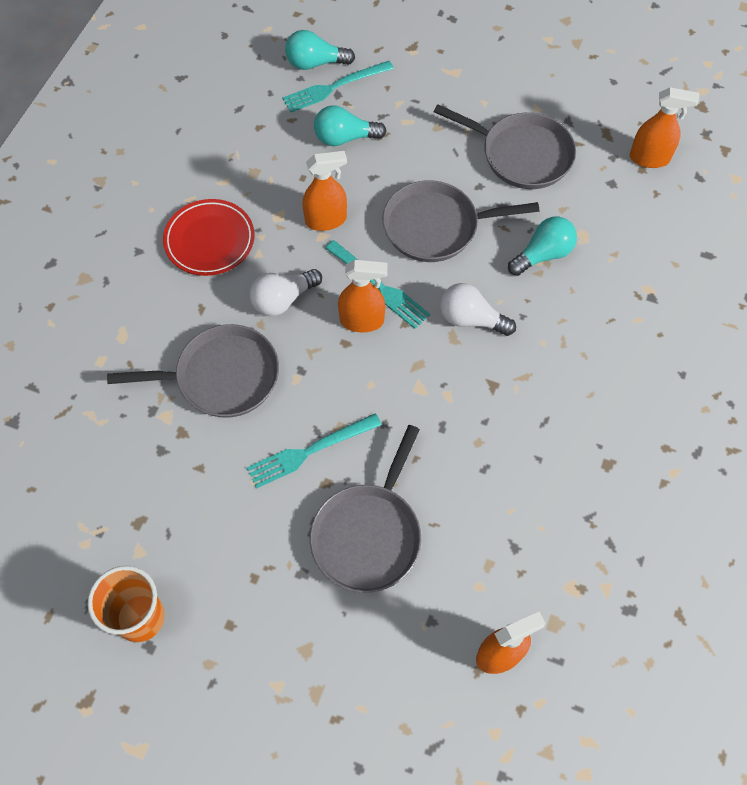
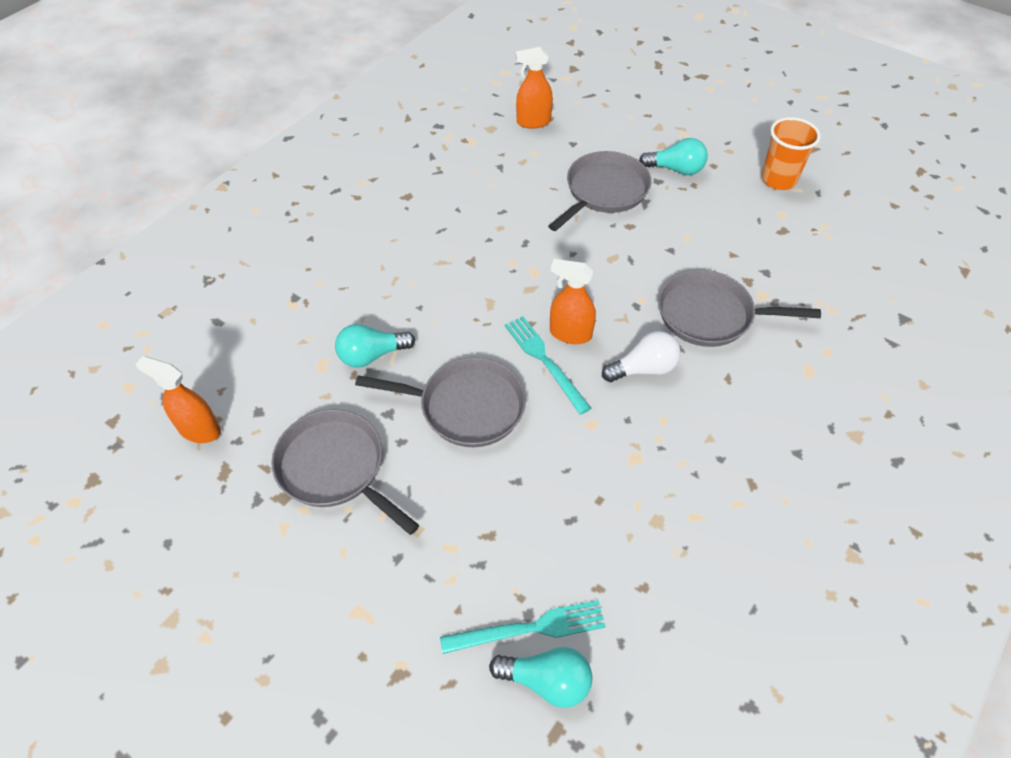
camera: 165 degrees left, 10 degrees down
(209, 240) = (716, 447): red plate -> none
(310, 451) = (638, 248): turquoise fork -> none
(326, 220) = (582, 441): orange spray bottle -> none
(344, 138) = (536, 542): turquoise light bulb -> turquoise light bulb (676, 169)
(471, 319) = (468, 314): white light bulb -> none

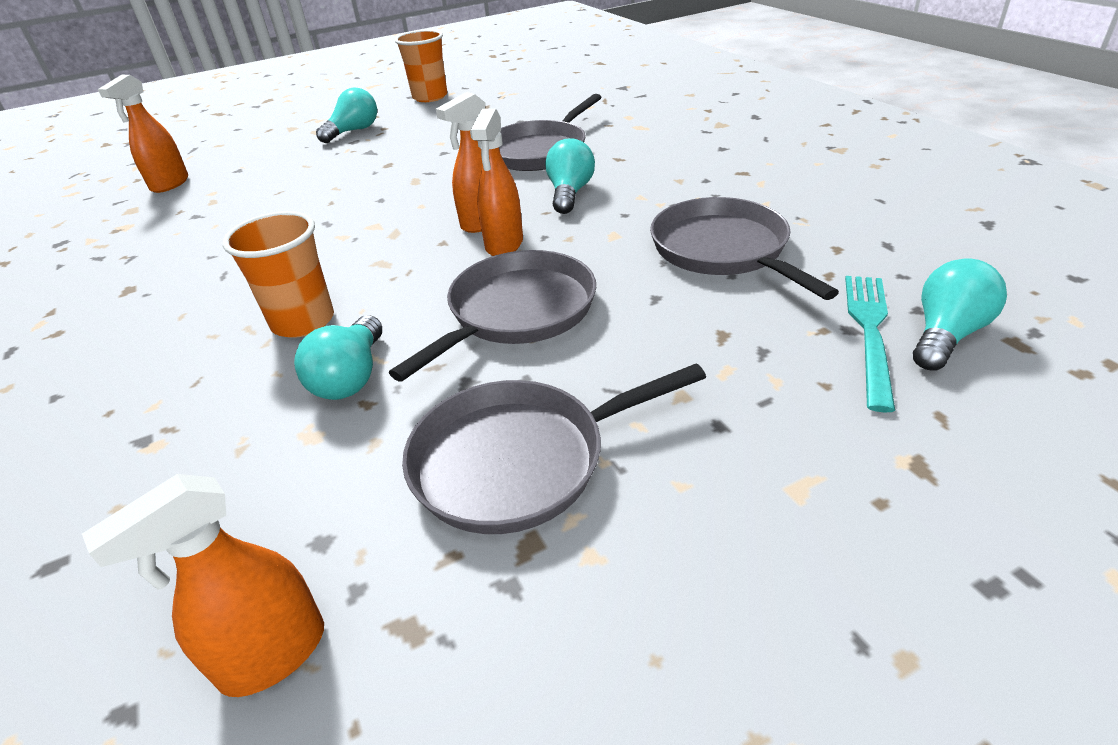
camera: 60 degrees left, 15 degrees down
(411, 301) = (303, 321): none -> orange cup
(545, 361) = (504, 244): turquoise fork -> orange spray bottle
(604, 191) = (326, 167): grey pan -> grey pan (723, 250)
(644, 369) = (570, 193): white light bulb -> turquoise light bulb

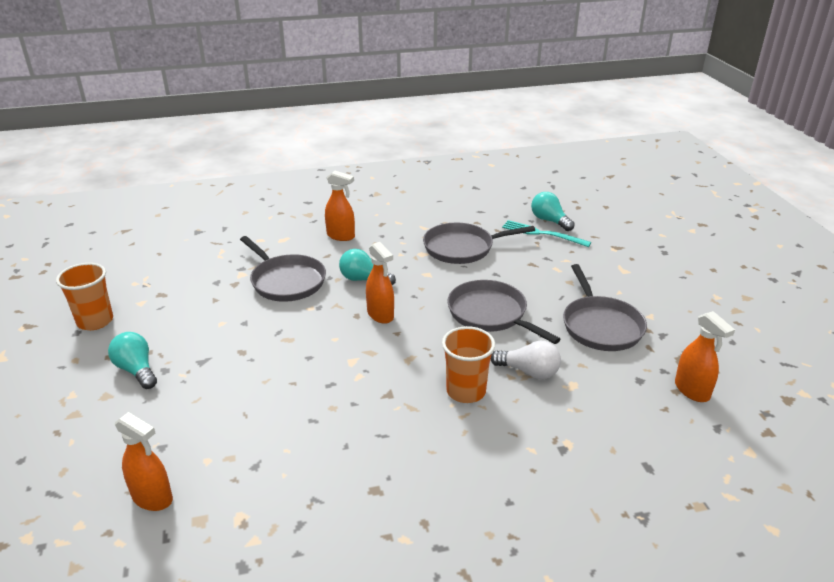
camera: 80 degrees left, 5 degrees down
(351, 377) = (529, 372): turquoise light bulb -> white light bulb
(504, 244) = (415, 310): orange spray bottle -> orange spray bottle (341, 236)

